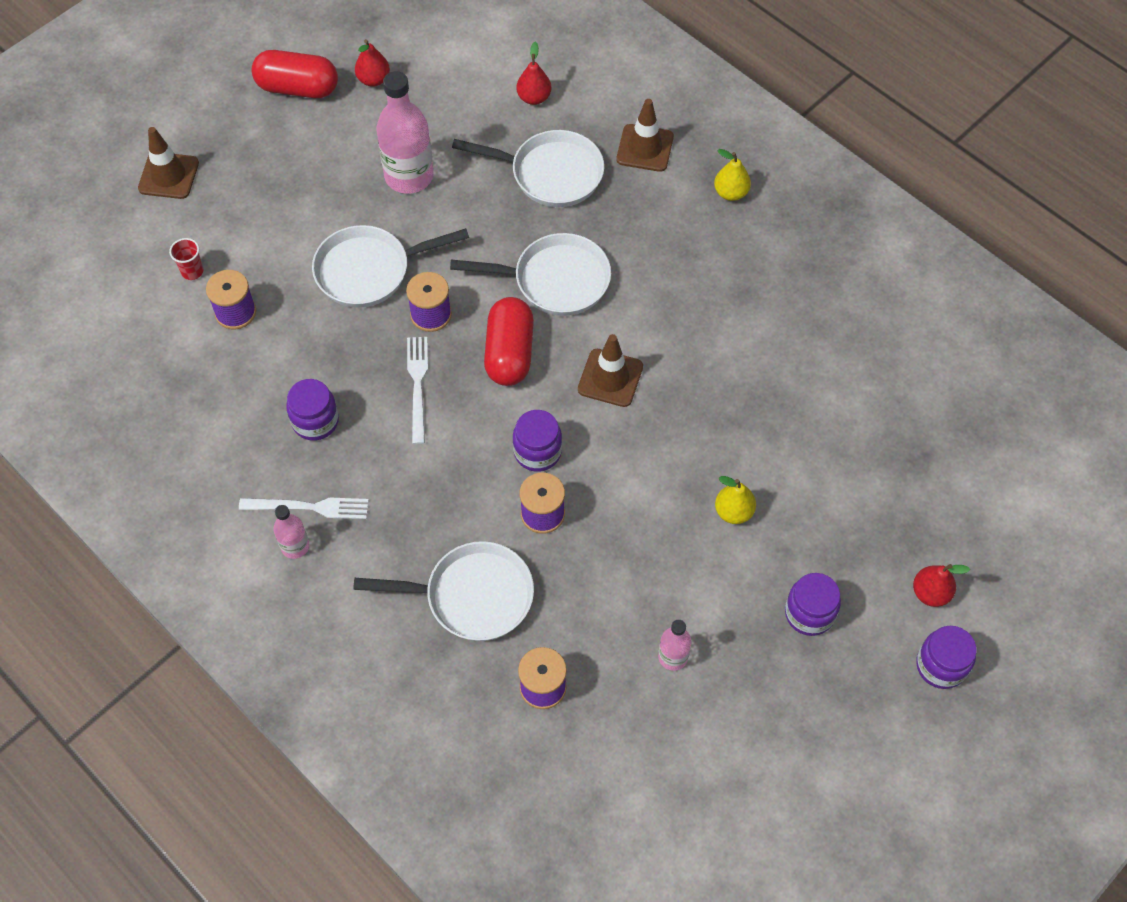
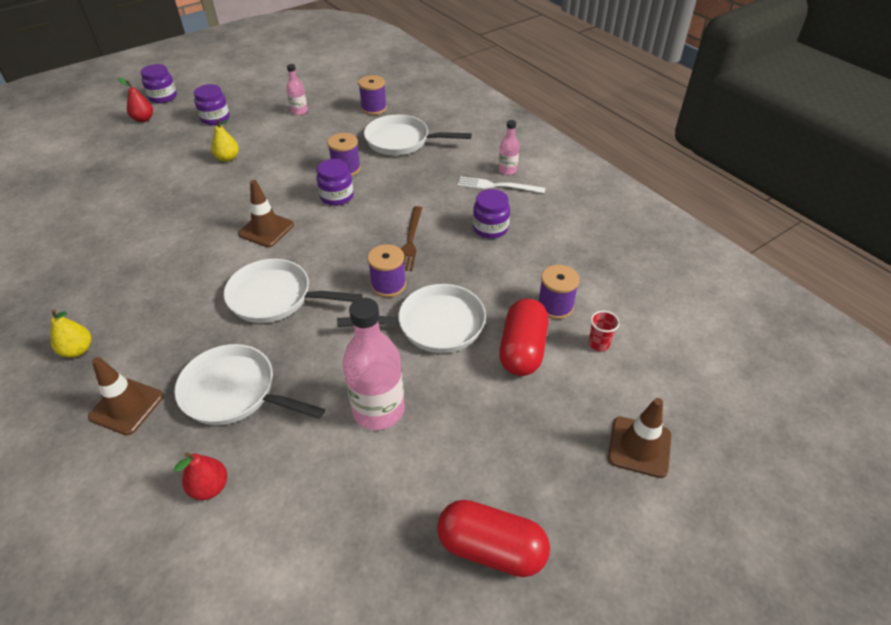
camera: 170 degrees left, 15 degrees down
(373, 80) = (393, 546): red pear -> none
(418, 385) = (410, 241): white fork -> brown fork
(509, 353) = (334, 252): red capsule -> red capsule (522, 349)

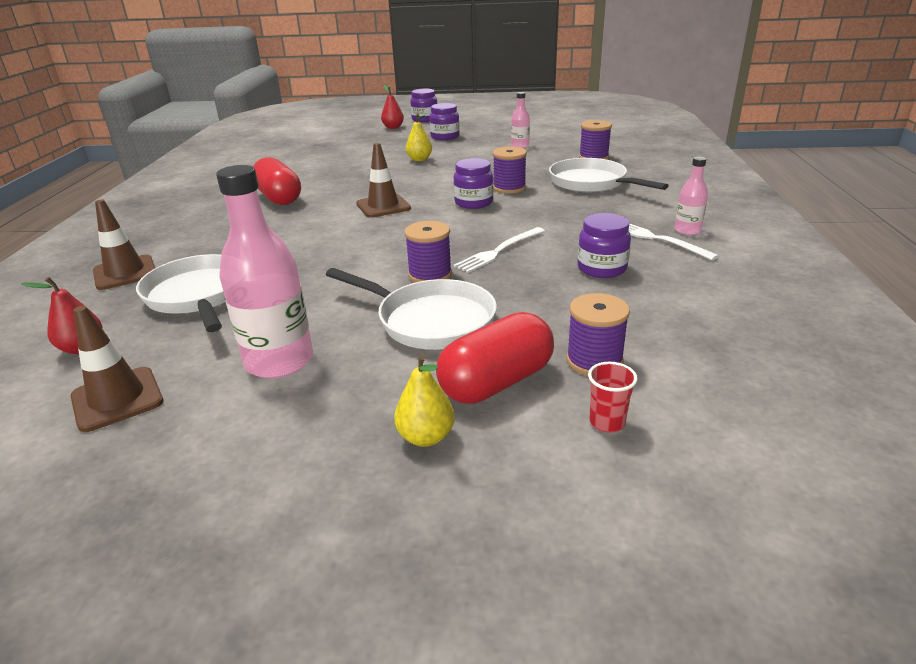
camera: 40 degrees right, 15 degrees down
(78, 350) = (154, 231): yellow pear -> yellow pear (426, 437)
(276, 297) = (323, 249): white pan -> none
(410, 241) = (499, 251): brown fork -> white fork
(491, 548) = (188, 552): red capsule -> red capsule (279, 198)
(639, 447) = (519, 569): brown traffic cone -> brown traffic cone (117, 399)

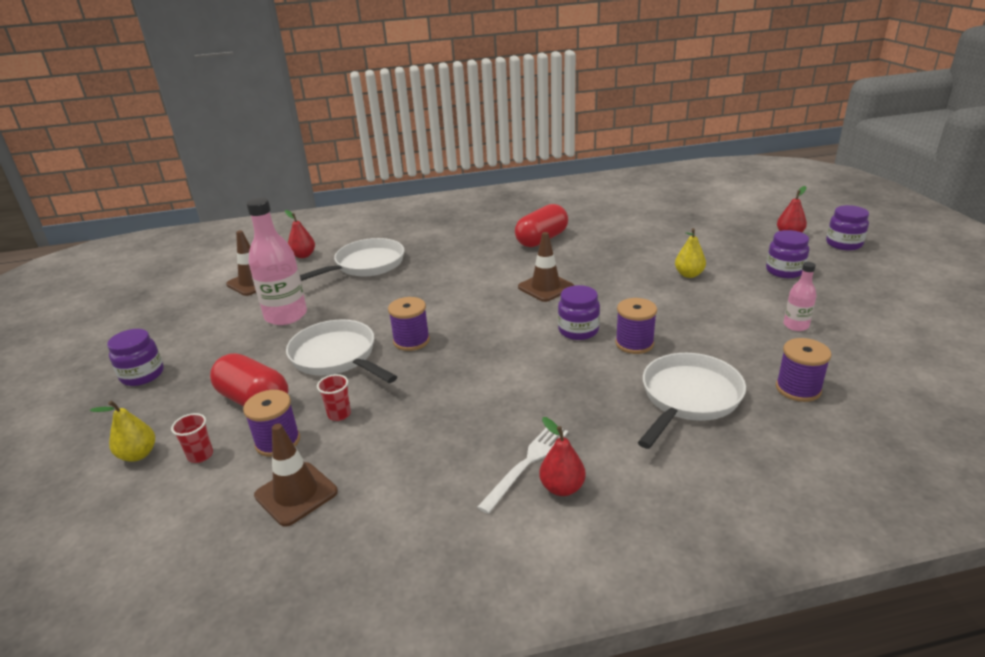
camera: 75 degrees right, 0 degrees up
(125, 273) = (394, 233): brown traffic cone -> brown traffic cone (296, 494)
(426, 437) = (201, 385): yellow pear -> yellow pear (138, 454)
(430, 321) = (337, 357): white pan -> white pan turned 120 degrees clockwise
(499, 251) = (466, 365): white fork -> none
(554, 320) = (339, 414): none -> red cup
(601, 268) = (441, 430): purple jar -> purple jar (142, 375)
(687, 230) = (562, 488): pink bottle -> red pear

